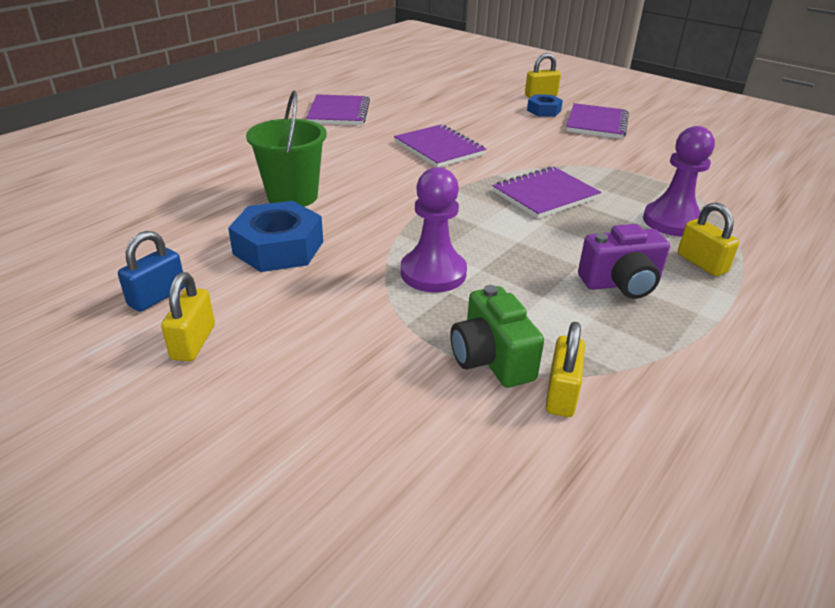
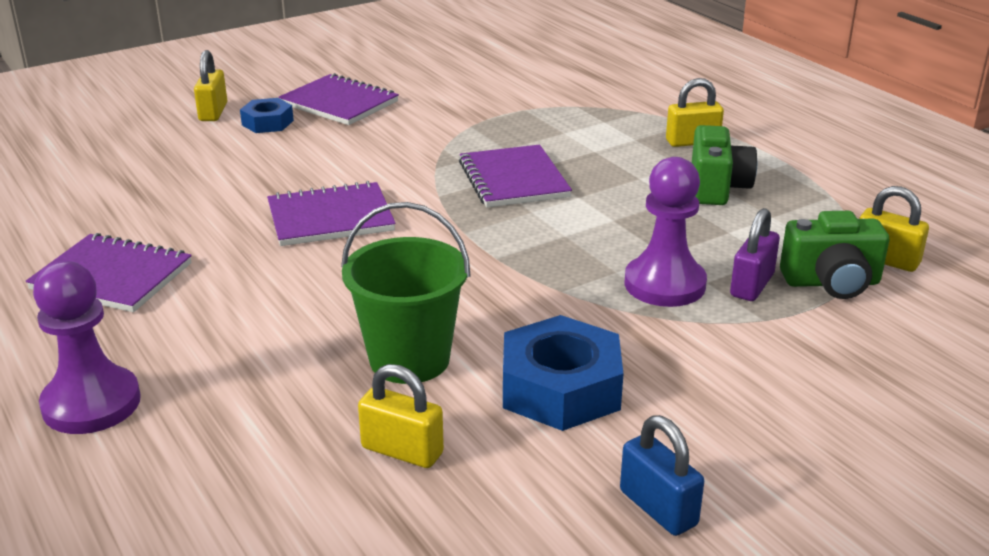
camera: 70 degrees left, 5 degrees down
(193, 342) = (774, 478): yellow padlock -> yellow padlock (402, 451)
(458, 314) = (752, 285): none -> purple padlock
(621, 284) = (717, 188): purple camera -> green camera
(672, 221) = (608, 131): purple pawn -> purple pawn (91, 403)

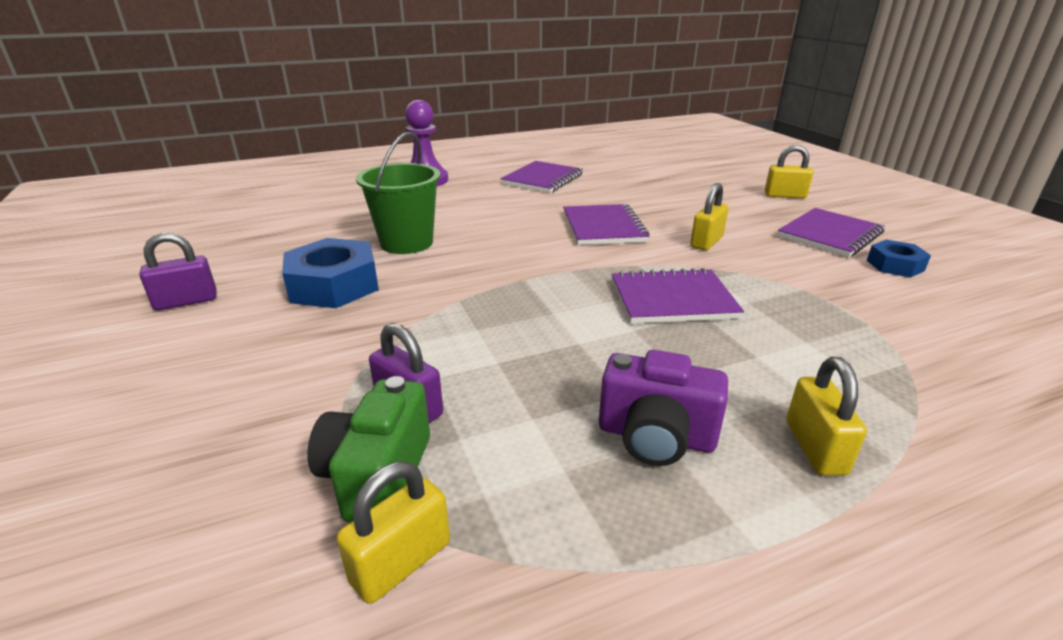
camera: 100 degrees right, 0 degrees up
(267, 123) = (772, 211): blue nut -> blue nut (895, 265)
(402, 451) = (322, 237): yellow padlock -> yellow padlock (706, 242)
(658, 508) = (186, 301): blue padlock -> purple padlock
(664, 284) = (441, 351): purple pawn -> none
(717, 188) = (655, 437): green camera -> purple camera

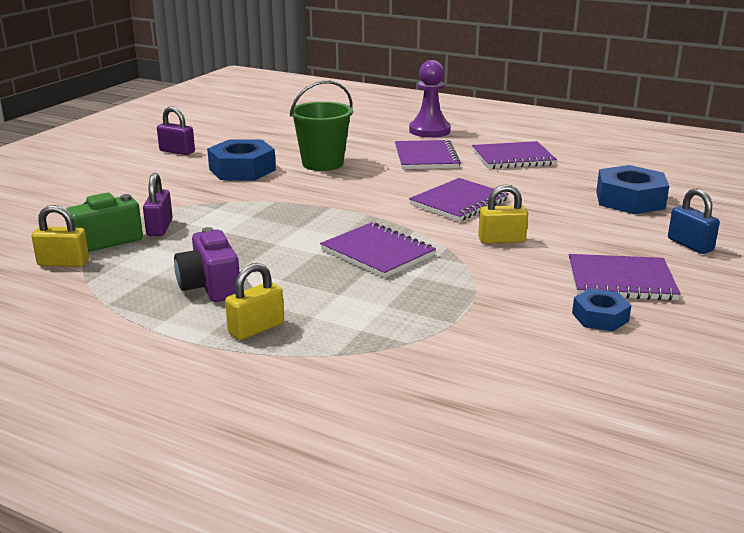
camera: 50 degrees right, 5 degrees down
(481, 202) = (426, 157): none -> purple notebook
(683, 181) = (630, 200): none -> blue nut
(785, 195) = (690, 245): yellow padlock -> blue padlock

